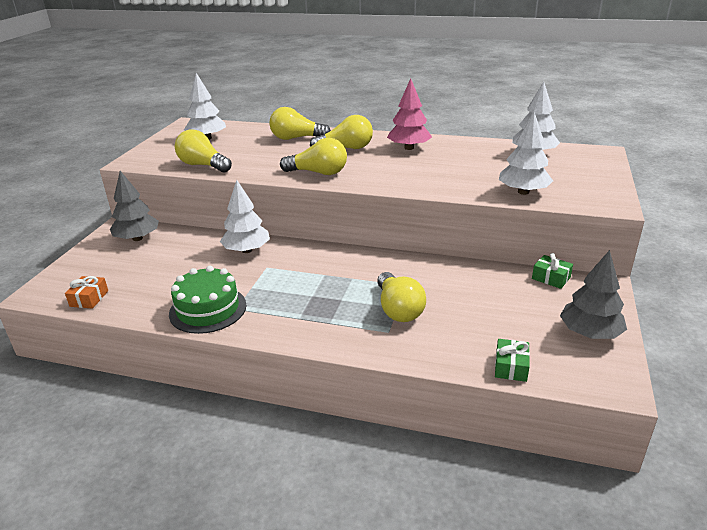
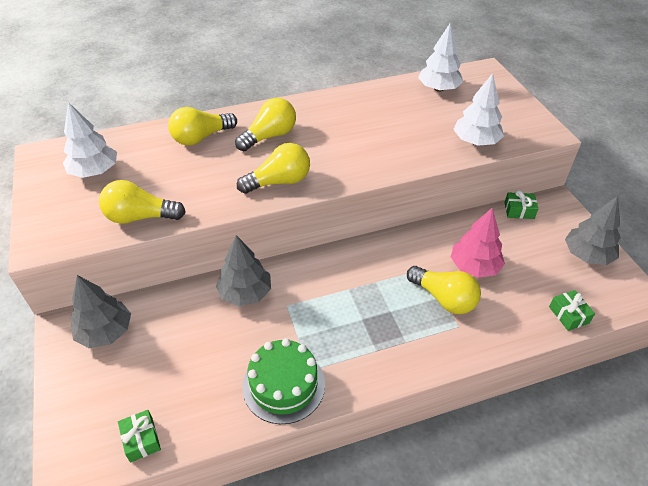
camera: 35 degrees left, 15 degrees up
(89, 298) = (141, 439): orange gift -> green gift
(247, 250) = (245, 293): white tree -> grey tree
(409, 148) = (328, 115): pink tree -> pink tree (474, 266)

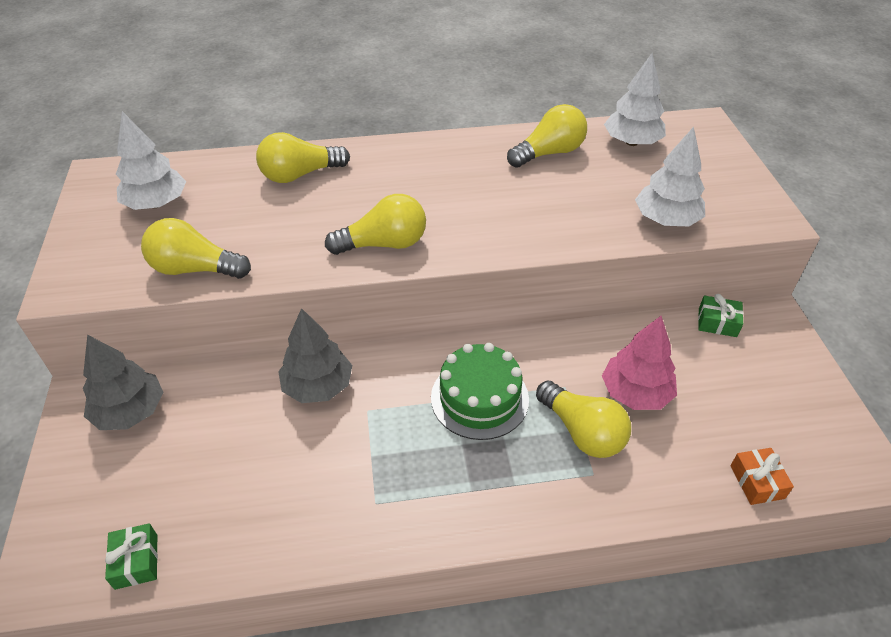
camera: 10 degrees right, 0 degrees up
(269, 136) = (388, 182): yellow light bulb -> yellow light bulb (549, 153)
(283, 385) = (336, 518): green cake -> green cake (479, 398)
(568, 315) = (757, 482): green gift -> orange gift
(587, 255) = (803, 399): grey tree -> none

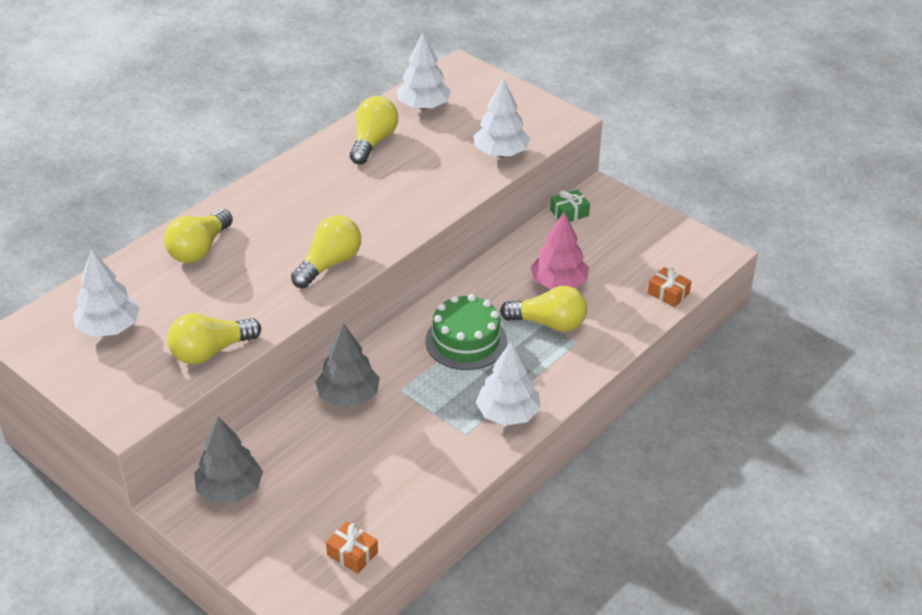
camera: 40 degrees left, 5 degrees down
(136, 561) = (352, 554): green gift -> orange gift
(438, 510) = (508, 414): none -> white tree

